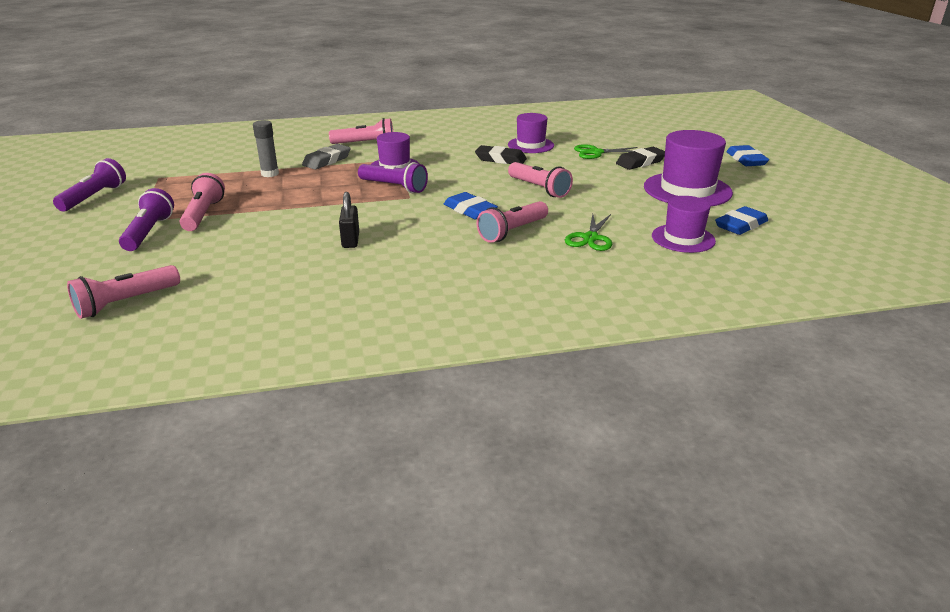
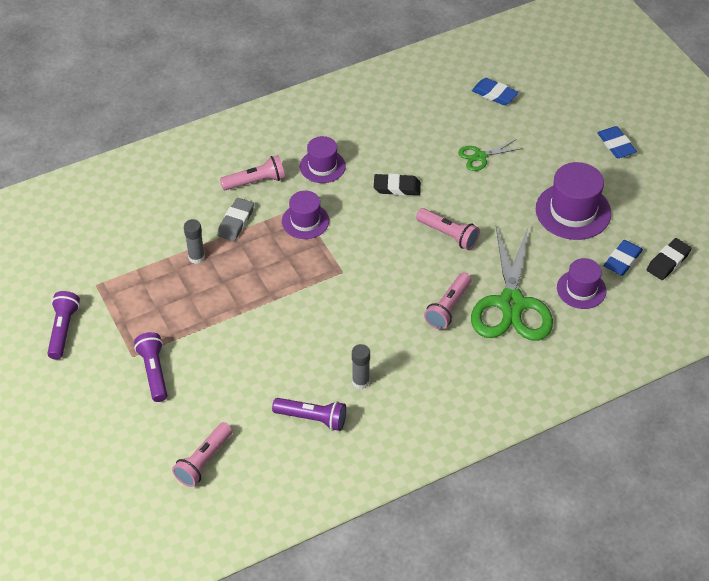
camera: 15 degrees left, 20 degrees up
(203, 214) = (181, 336): pink flashlight -> none
(350, 240) = (325, 347): black padlock -> none
(371, 269) = (360, 382): none -> grey glue stick
(394, 187) = (321, 258): purple flashlight -> purple flashlight (312, 418)
(470, 210) = (402, 282): blue eraser -> blue eraser (494, 94)
(530, 145) = (415, 153): purple hat -> purple hat (322, 166)
(590, 238) = (511, 304): green scissors -> green scissors, size x2.15
(640, 162) = (524, 168): black eraser -> black eraser (668, 262)

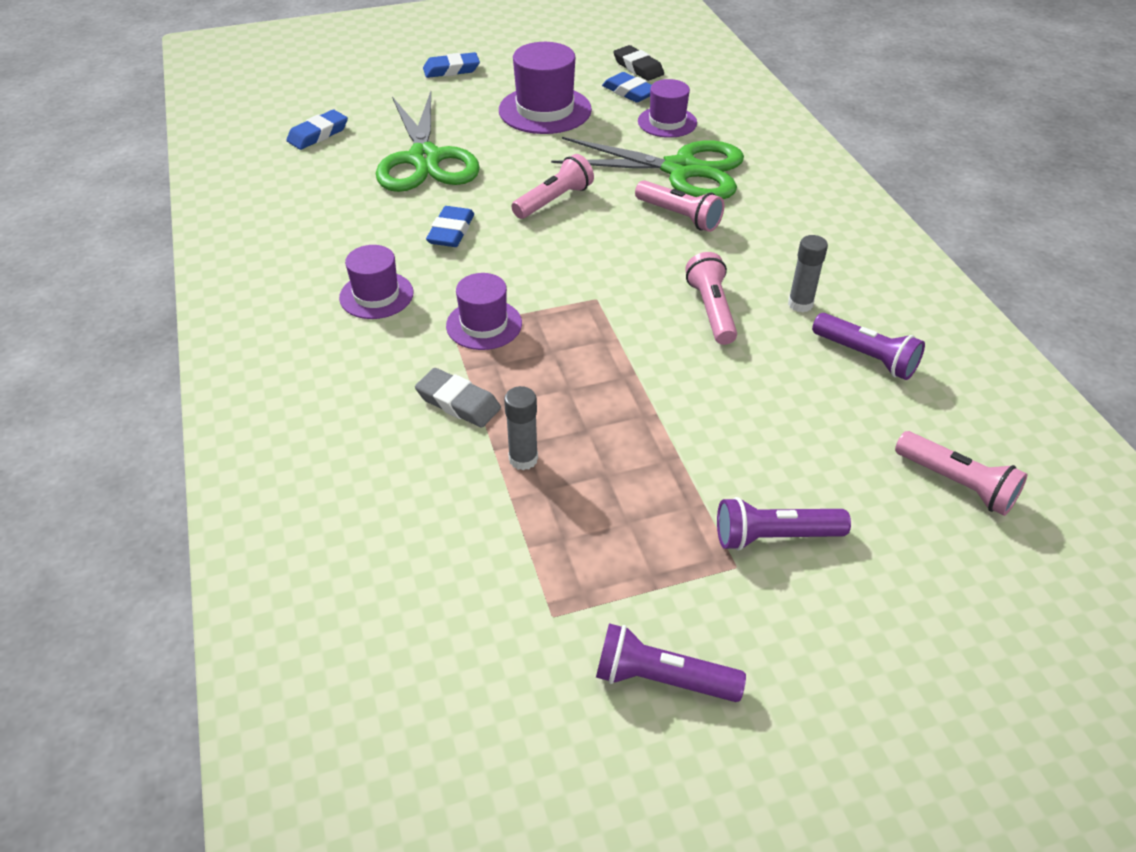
camera: 80 degrees left, 5 degrees down
(255, 181) = (376, 371): pink flashlight -> pink flashlight (711, 310)
(312, 418) = (866, 357): purple flashlight -> purple flashlight turned 105 degrees clockwise
(397, 187) = (451, 231): black eraser -> blue eraser
(480, 156) = (425, 159): green scissors -> green scissors, size x2.15

